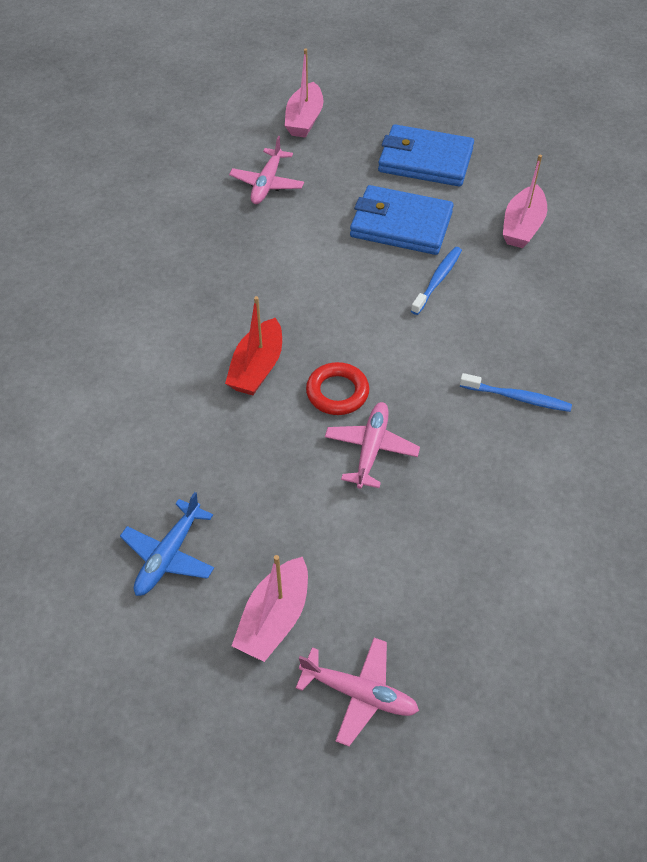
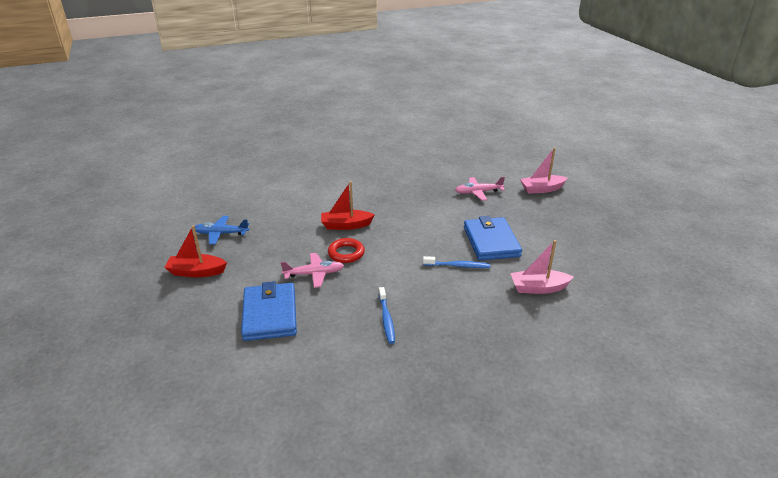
camera: 65 degrees right, 20 degrees down
(274, 618) = (196, 272): pink boat -> red boat
(358, 693) = (161, 309): pink plane -> none
(425, 160) = (556, 236): blue wallet -> blue wallet (270, 314)

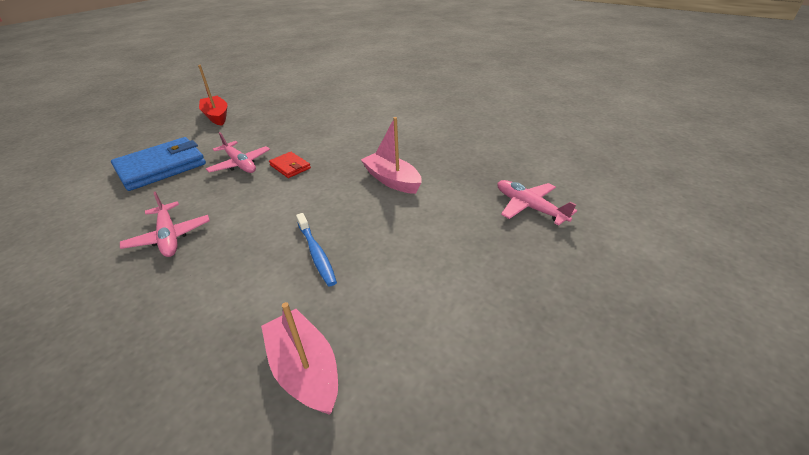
camera: 60 degrees right, 5 degrees up
(221, 234) = (281, 104): blue plane -> none
(346, 225) = (345, 148): red boat -> none
(346, 253) = (290, 167): red ring -> red wallet
(386, 319) = (169, 236): blue toothbrush -> pink plane
(491, 242) = (405, 264): blue wallet -> none
(541, 189) = (637, 269): pink boat -> pink boat (392, 180)

